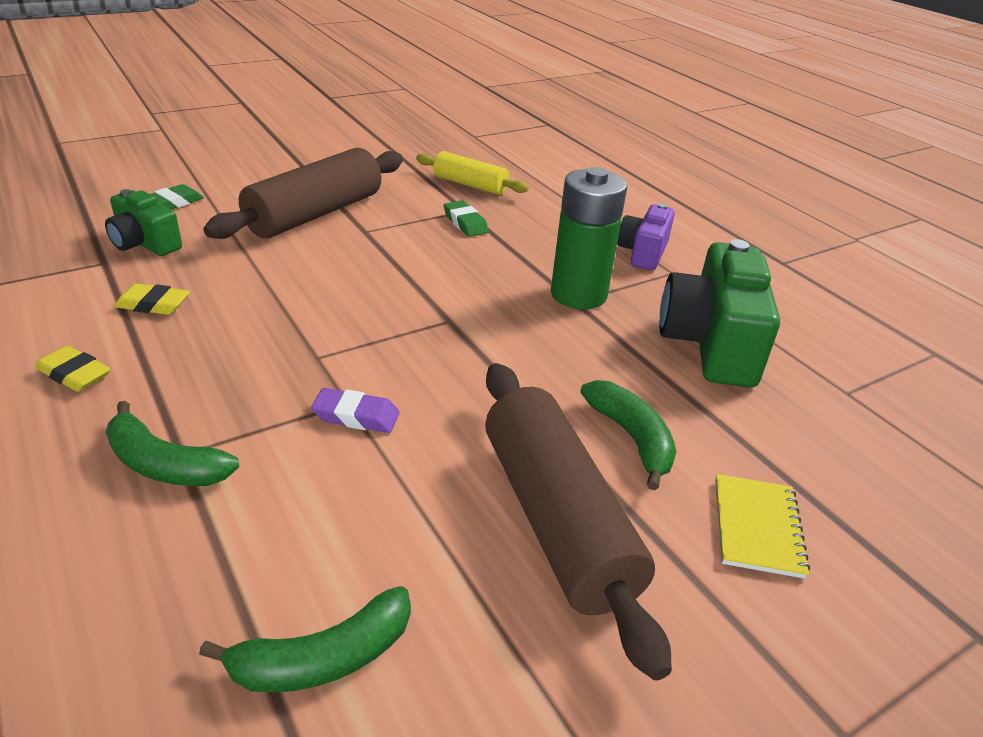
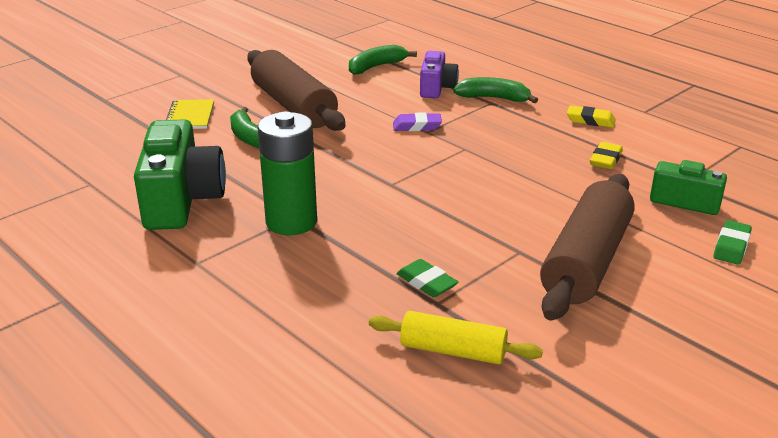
camera: 170 degrees right, 5 degrees down
(153, 305) = (605, 160): yellow eraser -> yellow eraser turned 60 degrees counterclockwise
(643, 253) = (224, 281): purple camera -> purple camera (436, 88)

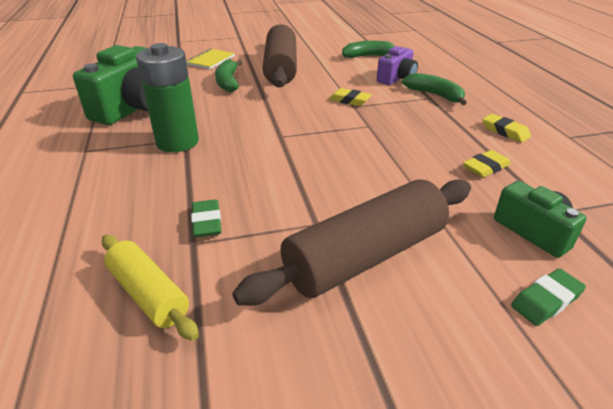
camera: 30 degrees right, 5 degrees up
(417, 126) = (349, 100): purple eraser -> yellow eraser

